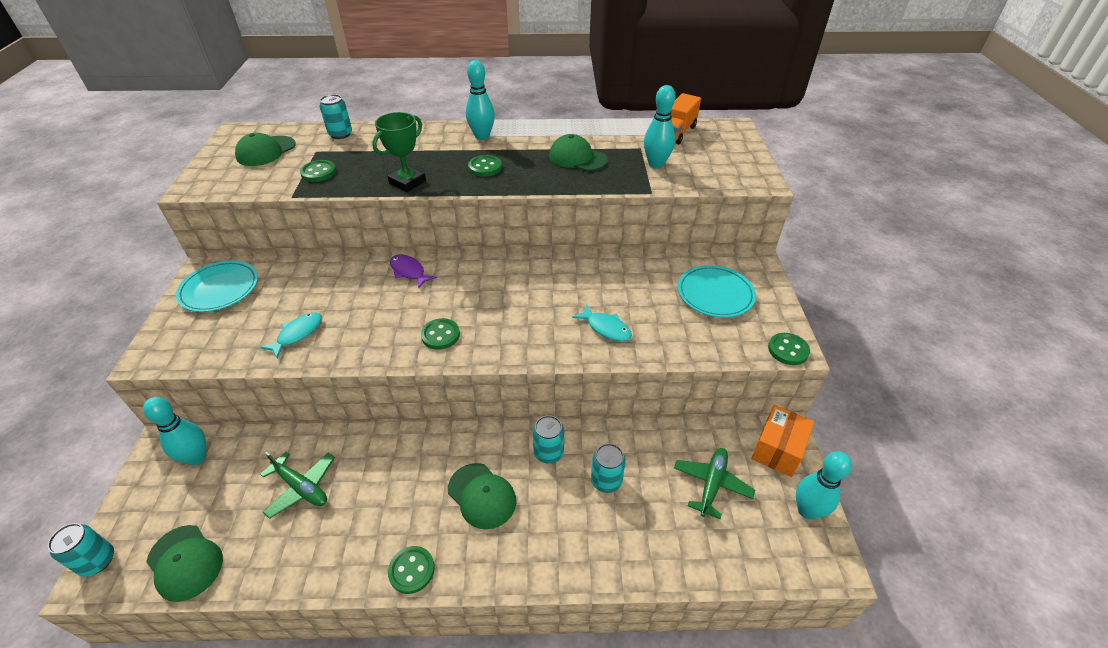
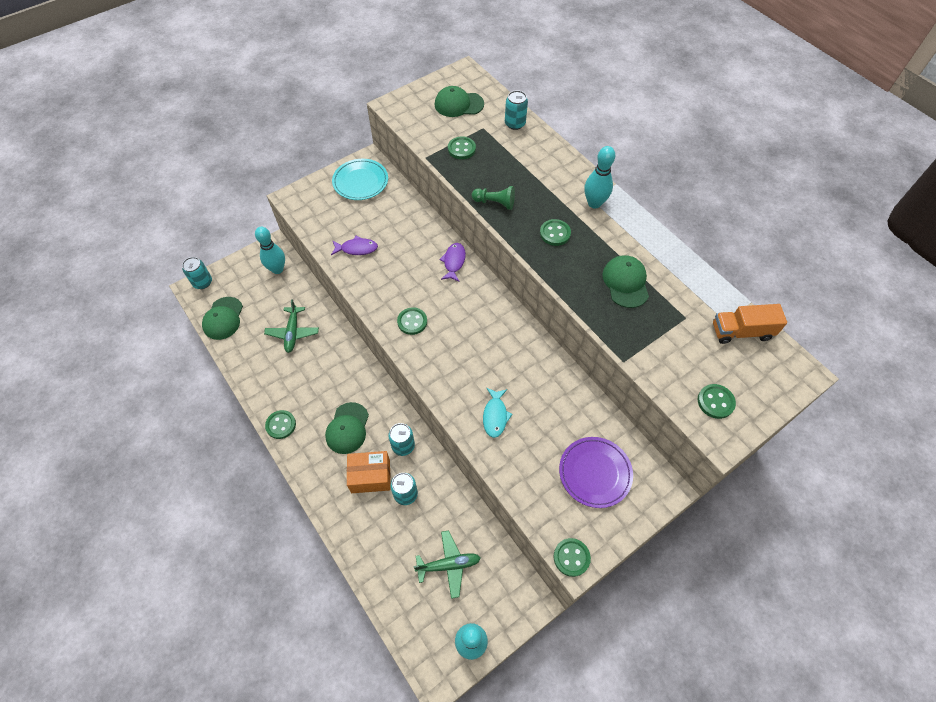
camera: 55 degrees right, 15 degrees up
(297, 334) = (357, 248): turquoise fish -> purple fish
(407, 182) = (495, 203): green trophy -> green pawn
(656, 164) = (670, 342): turquoise bowling pin -> none
(715, 294) = (595, 473): turquoise plate -> purple plate
(728, 170) = (715, 402): none -> green button
(777, 449) = (512, 600): orange box -> orange box (370, 476)

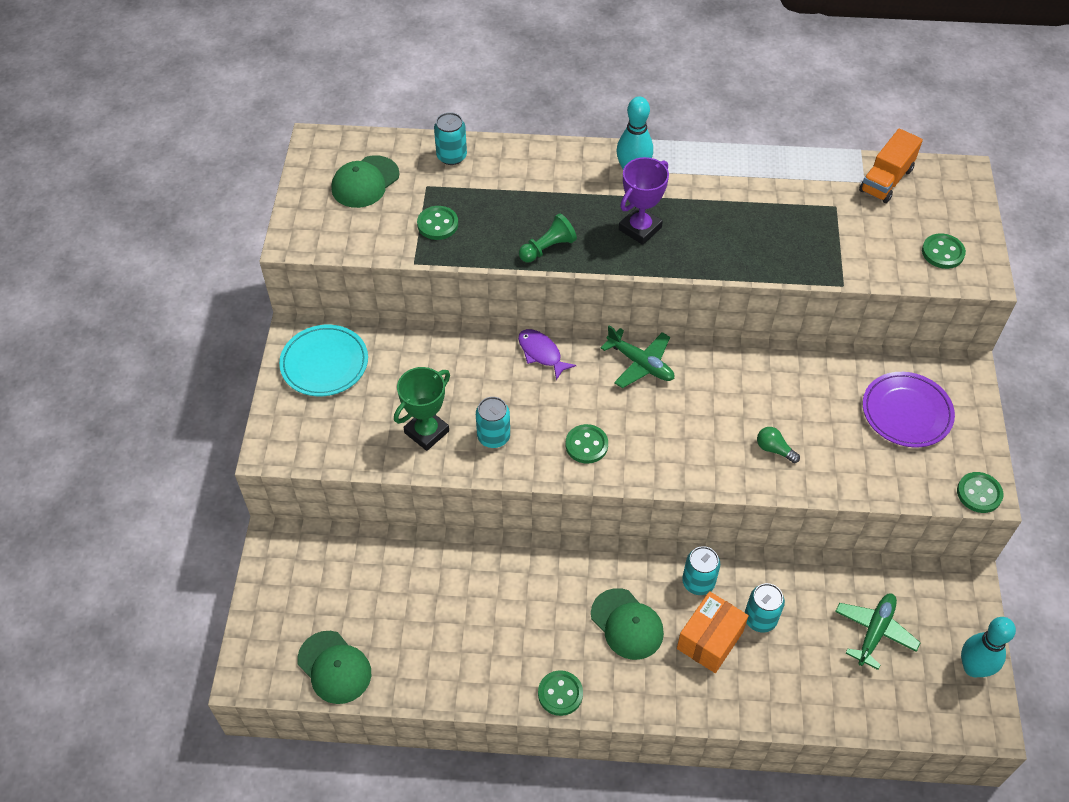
camera: 50 degrees left, 5 degrees down
(202, 282) = (248, 659): turquoise can -> turquoise can (493, 436)
(277, 269) = (317, 557): turquoise bowling pin -> none
(293, 332) = (435, 600): green plane -> green plane (640, 364)
(357, 248) = (426, 432): purple fish -> green trophy
(495, 416) = (774, 449): turquoise fish -> green light bulb
(555, 233) = (640, 228): green button -> purple trophy
(625, 282) = (755, 219): green cap -> none

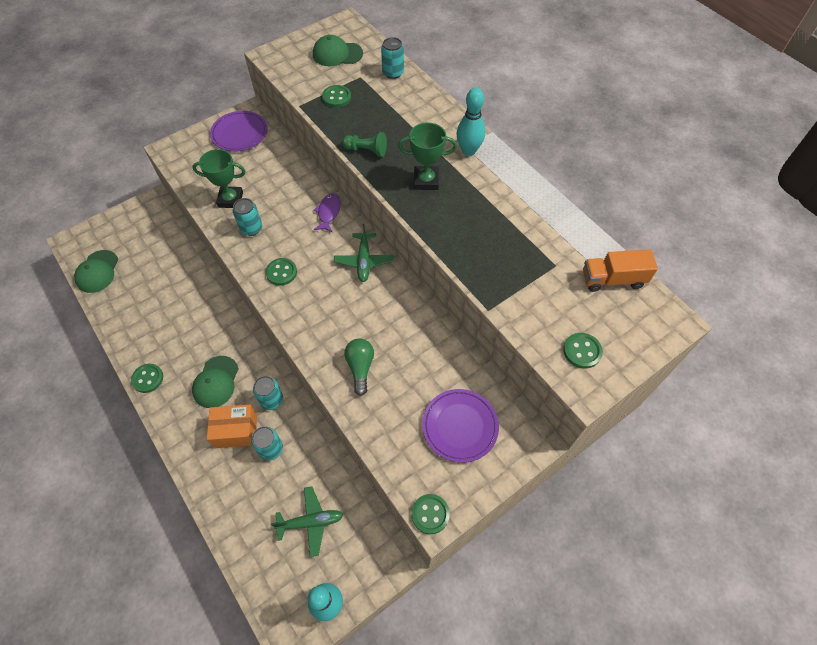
camera: 50 degrees right, 5 degrees up
(324, 363) = (239, 134): turquoise plate -> purple plate
(640, 228) = (426, 181): purple trophy -> green trophy
(774, 449) = (360, 368): green light bulb -> green light bulb, size x1.50

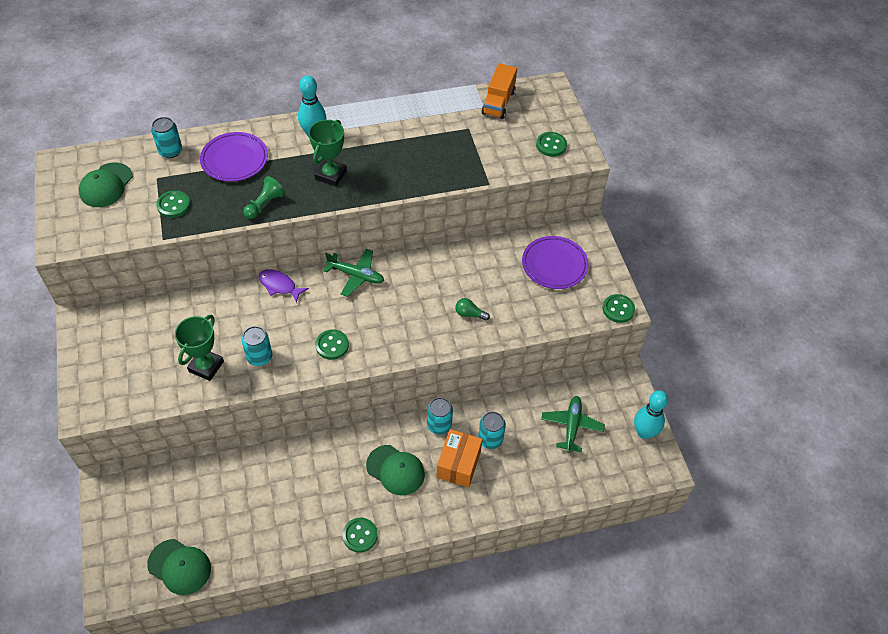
camera: 70 degrees left, 5 degrees down
(239, 134) = (109, 334): purple plate -> purple plate (234, 160)
(360, 368) = (469, 314): green light bulb -> green light bulb, size x0.67

